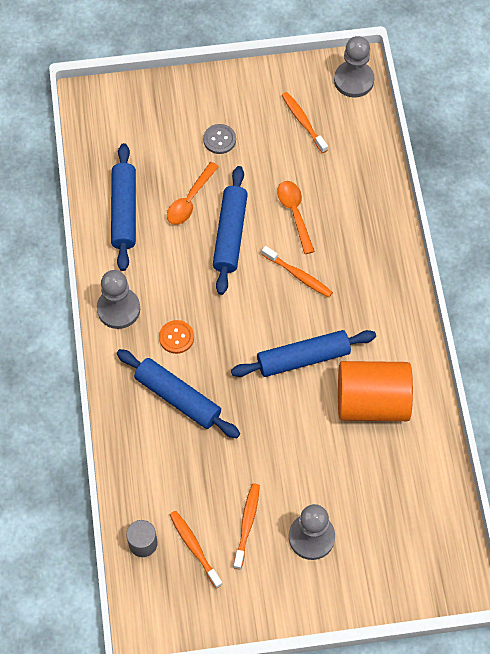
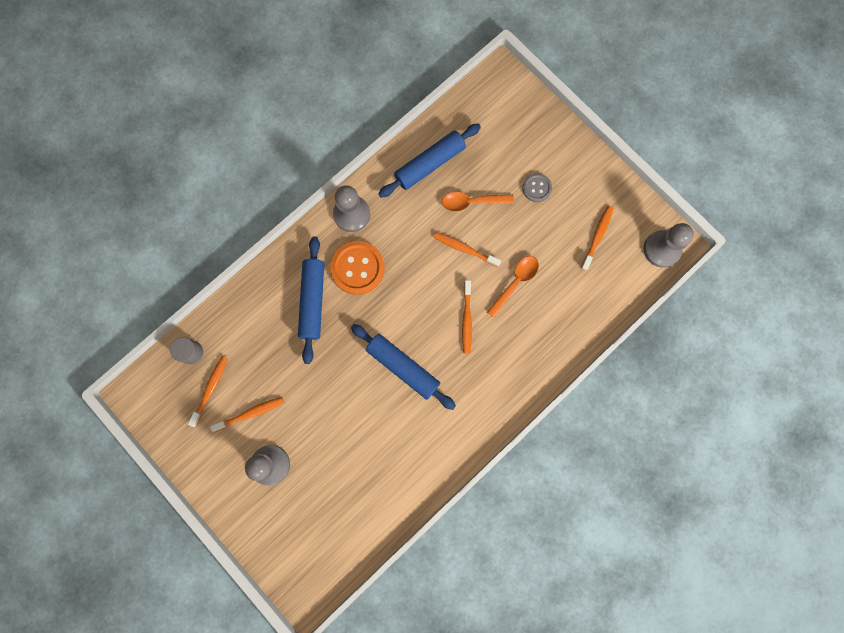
camera: 55 degrees right, 15 degrees up
(176, 337) = (357, 268): orange button -> orange button, size x1.80
(230, 234) = (464, 249): blue rolling pin -> orange toothbrush
(372, 402) = (402, 439): orange cylinder -> none

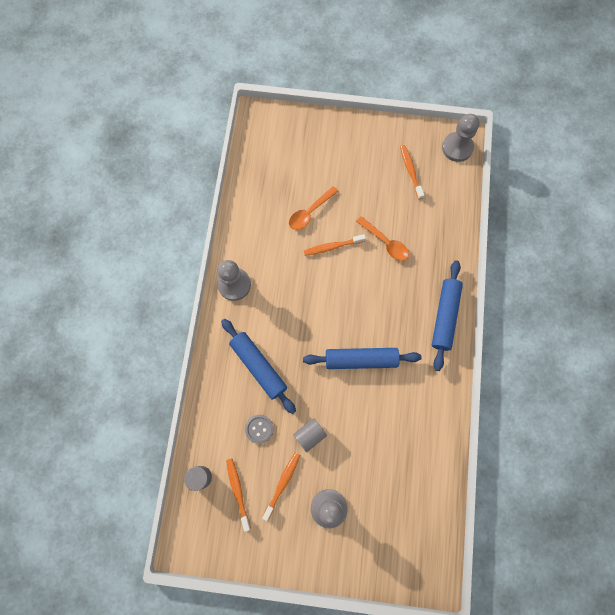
camera: 40 degrees left, 5 degrees down
(306, 393) = (309, 435): none -> grey cylinder
(357, 268) = (270, 318): orange button -> none
(429, 164) = (259, 209): blue rolling pin -> blue rolling pin (444, 316)
(466, 319) = (375, 292): orange toothbrush -> none
(515, 283) = (385, 242): orange spoon -> orange spoon turned 135 degrees clockwise
(536, 188) = (344, 170): grey button -> grey button (259, 429)

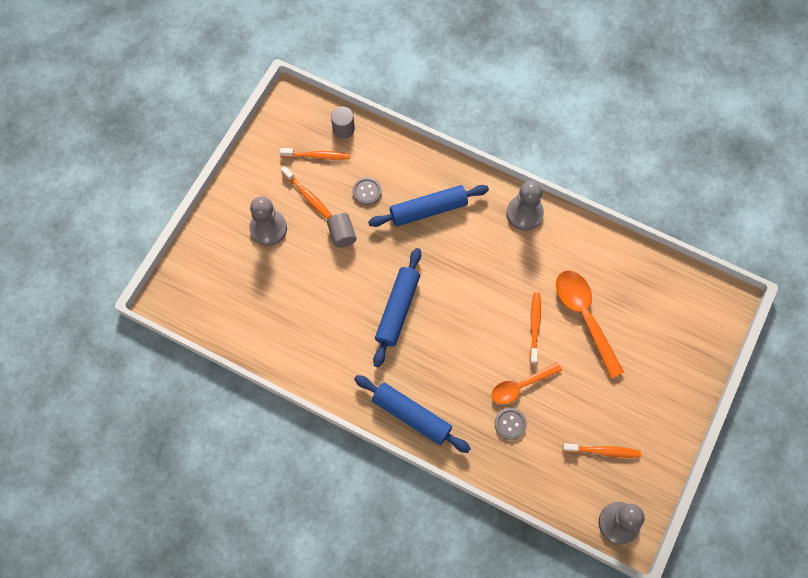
camera: 110 degrees right, 5 degrees down
(310, 212) = (585, 317): orange spoon -> orange spoon, size x1.55
(418, 241) = (510, 424): none -> grey button

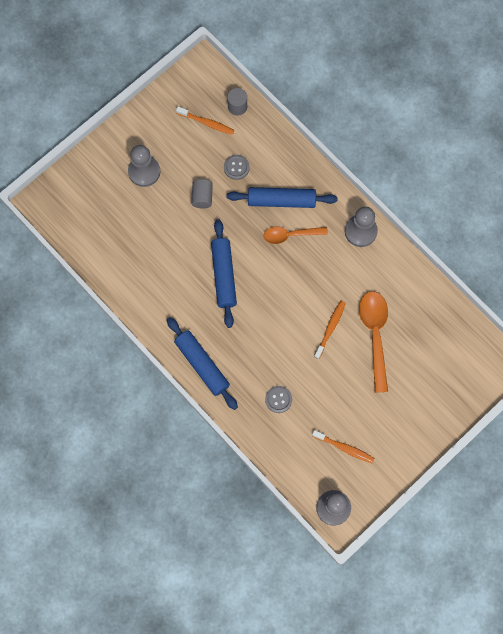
camera: 20 degrees right, 5 degrees up
(308, 196) = (186, 155): orange toothbrush -> none
(397, 310) = (224, 275): blue rolling pin -> blue rolling pin turned 45 degrees counterclockwise
(521, 385) = (299, 372): orange spoon -> orange spoon (291, 235)

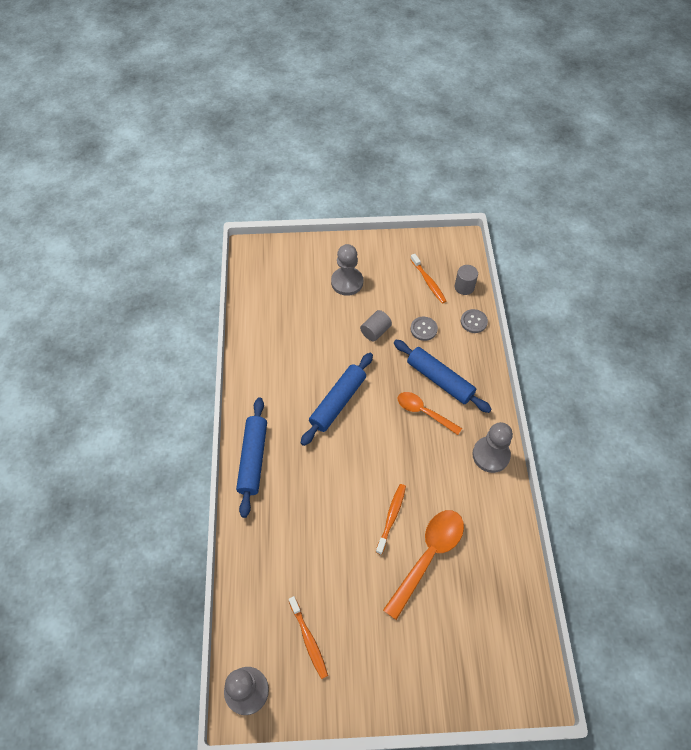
camera: 40 degrees right, 15 degrees down
(278, 399) = (289, 542): grey button -> grey button (473, 322)
(330, 328) = (391, 517): orange toothbrush -> orange toothbrush turned 45 degrees counterclockwise

